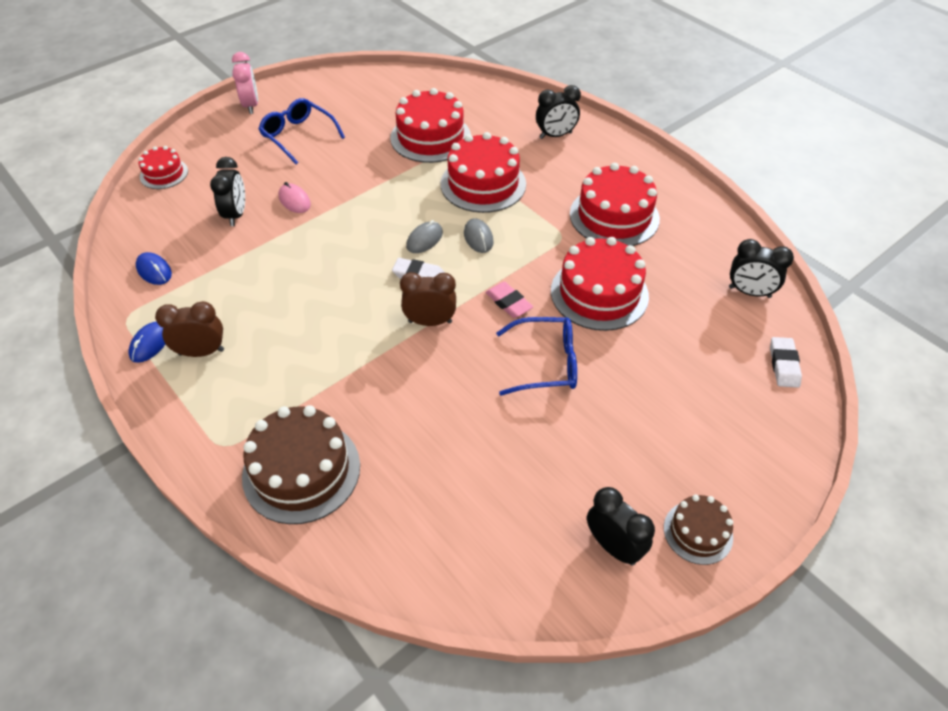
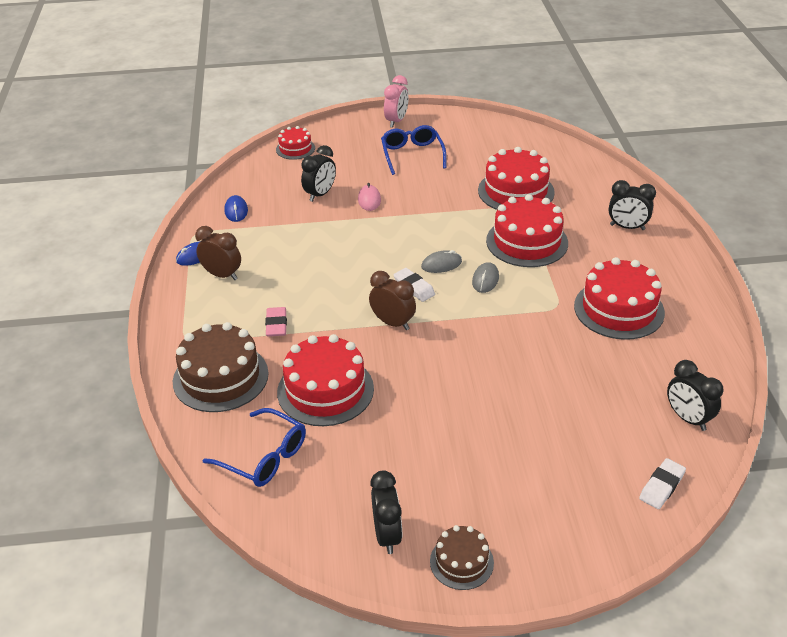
camera: 35 degrees right, 10 degrees down
(508, 303) = (465, 336): pink eraser -> pink eraser (276, 325)
(546, 363) = (454, 390): blue glasses -> blue glasses (264, 457)
(599, 293) = (547, 361): red cake -> red cake (325, 390)

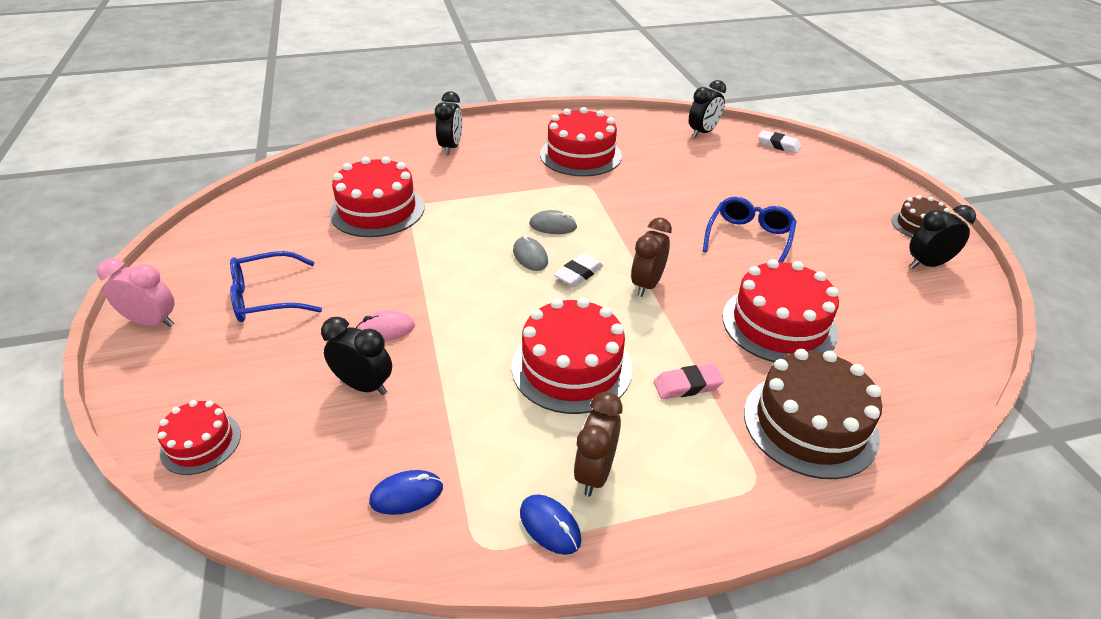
camera: 100 degrees left, 0 degrees up
(264, 457) = (903, 358): blue glasses -> blue glasses (749, 238)
(527, 242) = (480, 202): red cake -> red cake (571, 367)

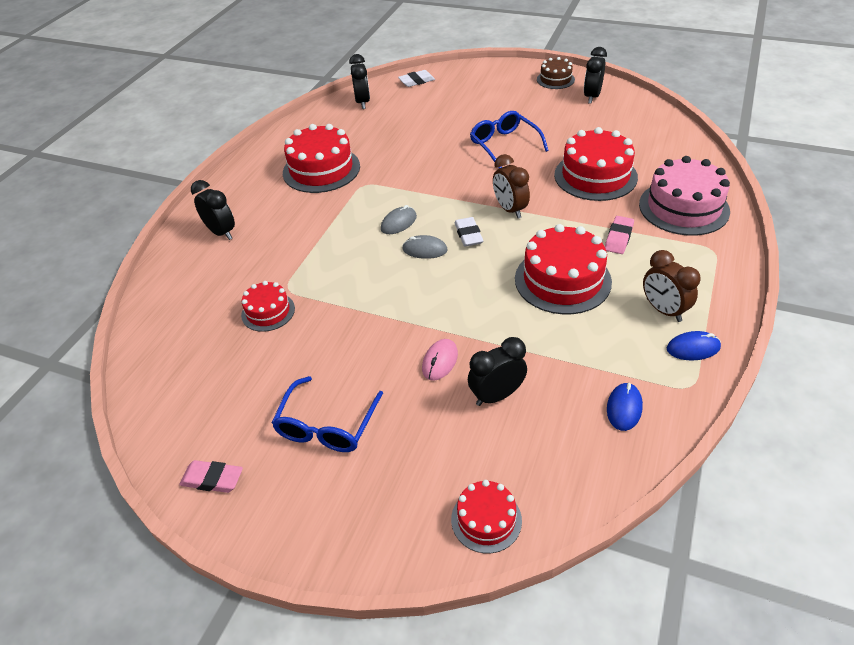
camera: 50 degrees left, 5 degrees up
(152, 322) = (285, 522): pink clock -> none
(182, 267) = (212, 479): none -> pink eraser
(377, 210) = (268, 312): red cake -> red cake, size x0.55
(810, 424) = (683, 207): brown cake -> pink cake

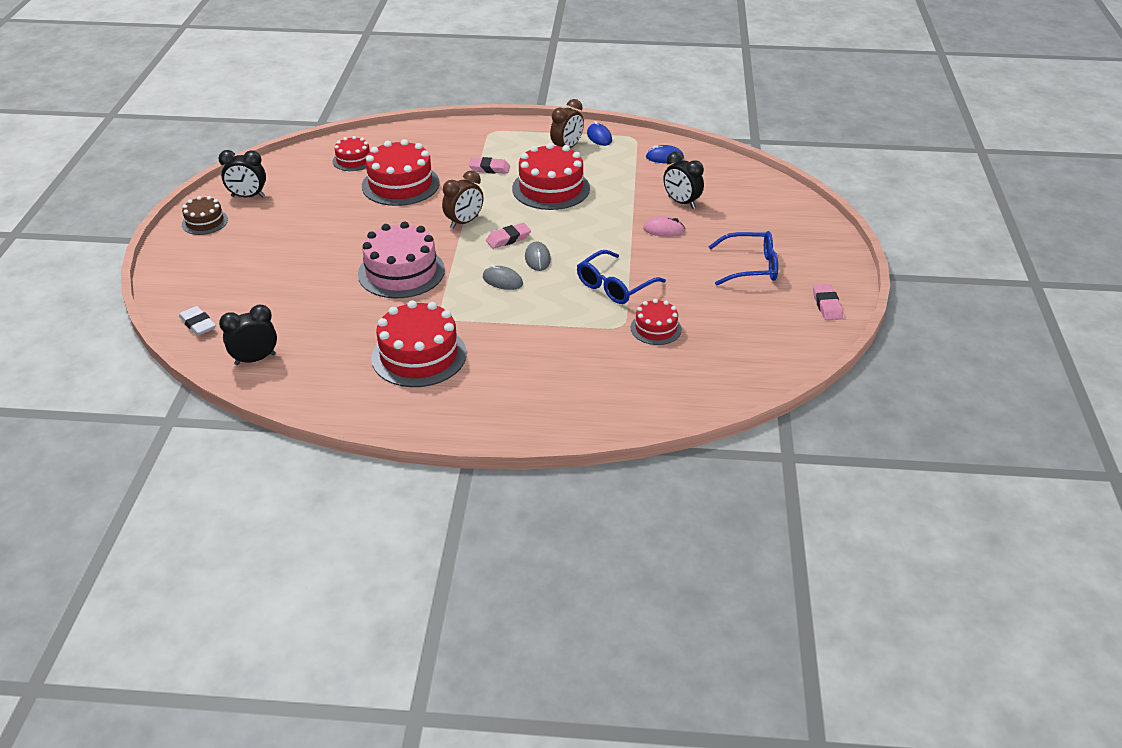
camera: 110 degrees left, 5 degrees down
(221, 232) = (557, 398): black clock -> none
(468, 235) = (508, 239): white eraser -> pink eraser
(486, 520) = (775, 194): red cake -> red cake (353, 160)
(504, 145) = (352, 238): blue glasses -> blue glasses (614, 286)
(683, 207) = (440, 143): pink cake -> pink cake (401, 272)

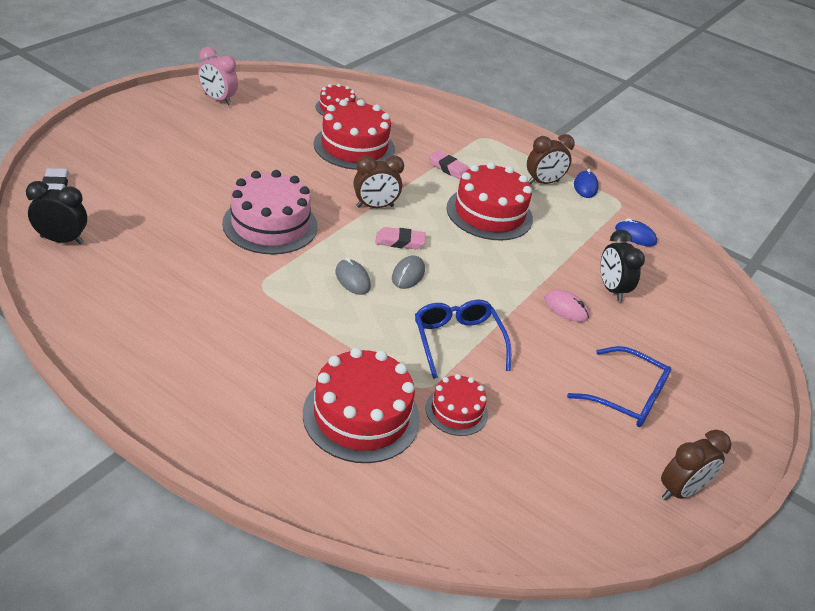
camera: 25 degrees right, 0 degrees up
(205, 222) = (161, 104): brown cake -> none
(248, 196) = (218, 100): black clock -> pink clock
(419, 355) = (199, 312): red cake -> red cake (361, 416)
(614, 286) = (457, 341): blue glasses -> blue glasses turned 90 degrees clockwise
(827, 305) = (680, 490): pink eraser -> brown clock

